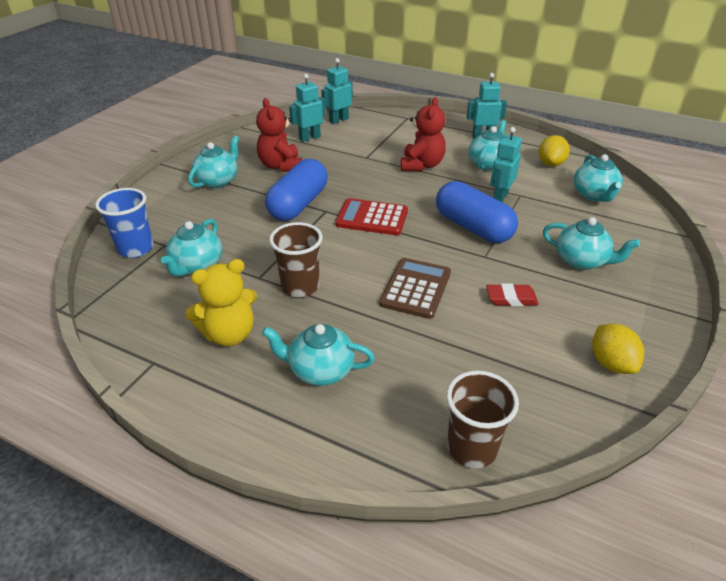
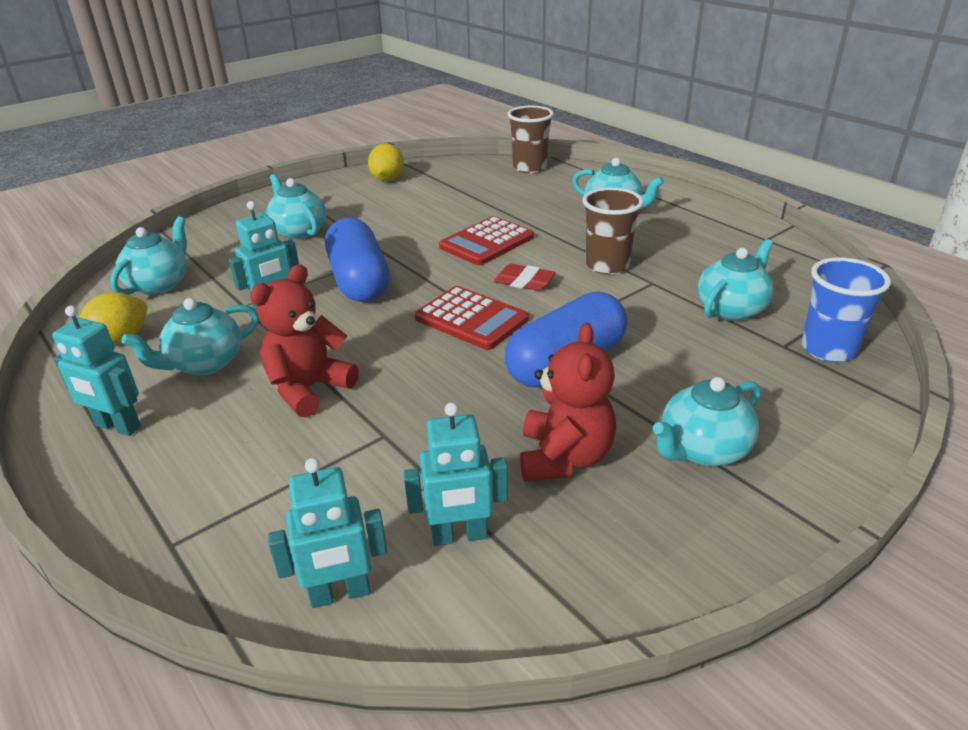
camera: 155 degrees left, 5 degrees down
(229, 334) = (692, 244): yellow teddy bear -> none
(416, 288) = (487, 242): brown calculator -> red calculator
(511, 298) = (407, 220): red eraser -> red eraser (524, 282)

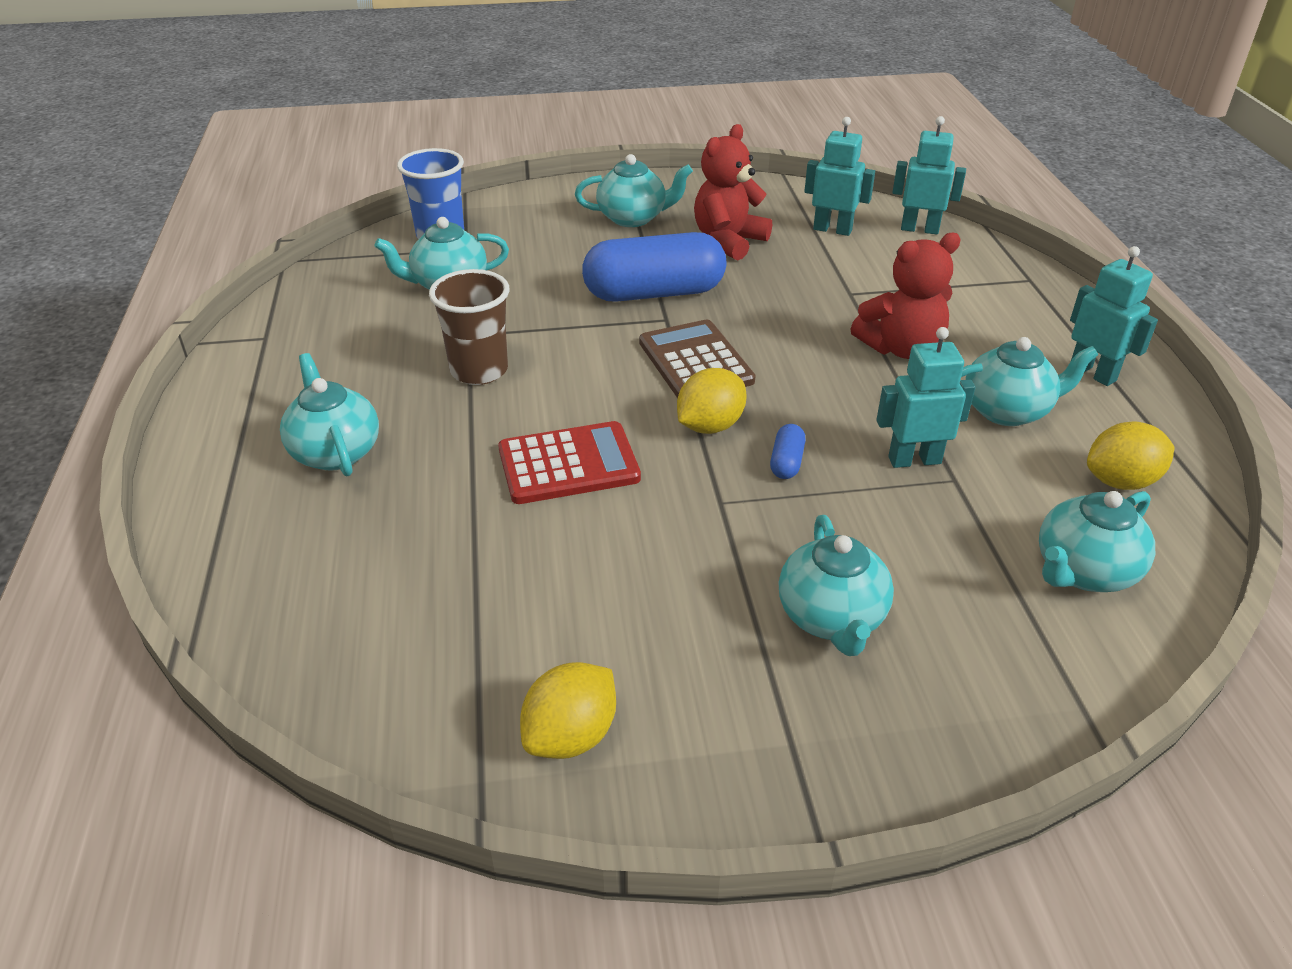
camera: 150 degrees left, 5 degrees up
(359, 281) = (786, 462): blue capsule -> blue capsule, size x0.40
(423, 284) = (710, 426): none -> yellow lemon
(471, 319) = (695, 362): red calculator -> brown calculator
(524, 282) = (594, 384): red eraser -> none
(529, 167) = (279, 634): brown cup -> none

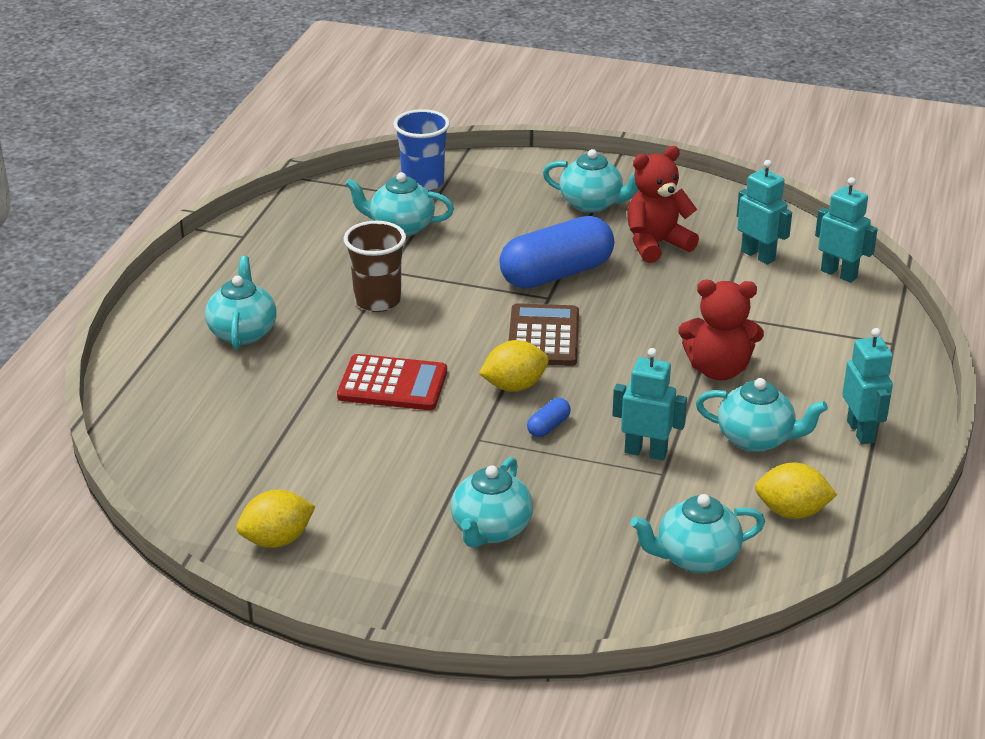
camera: 25 degrees right, 5 degrees down
(654, 293) = (556, 274): blue capsule -> blue capsule turned 45 degrees counterclockwise

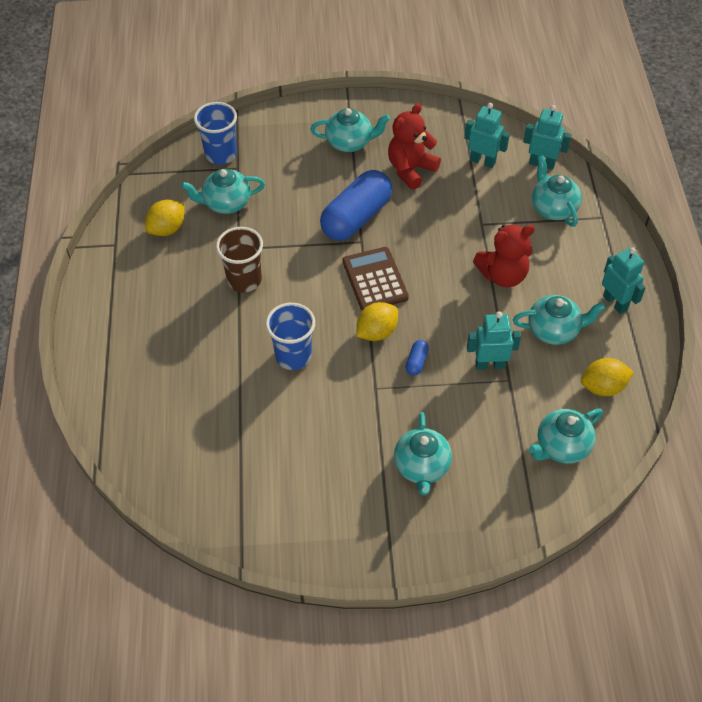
camera: 20 degrees left, 20 degrees up
(243, 332) = (163, 339): turquoise teapot -> turquoise teapot (553, 208)
(277, 540) = (284, 525): yellow lemon -> yellow lemon (167, 229)
(392, 384) = (293, 356): red calculator -> blue cup

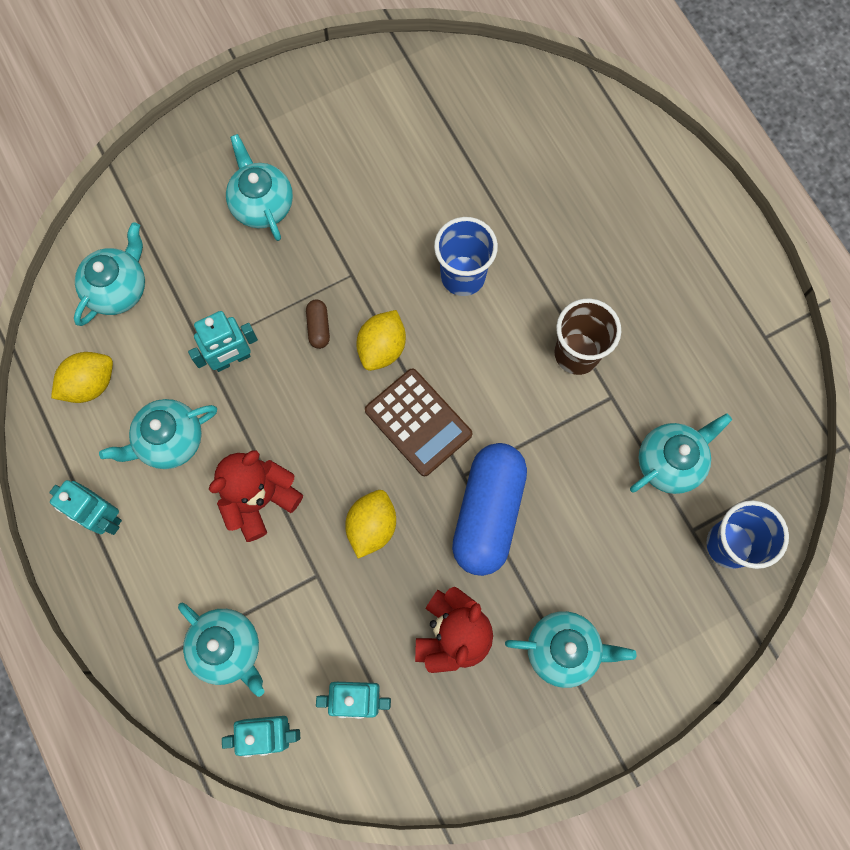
camera: 155 degrees right, 20 degrees up
(167, 229) = (718, 388): yellow lemon -> yellow lemon (372, 526)
(350, 142) = (563, 650): turquoise teapot -> turquoise teapot turned 150 degrees counterclockwise
(416, 362) = (318, 327): blue capsule -> brown capsule

